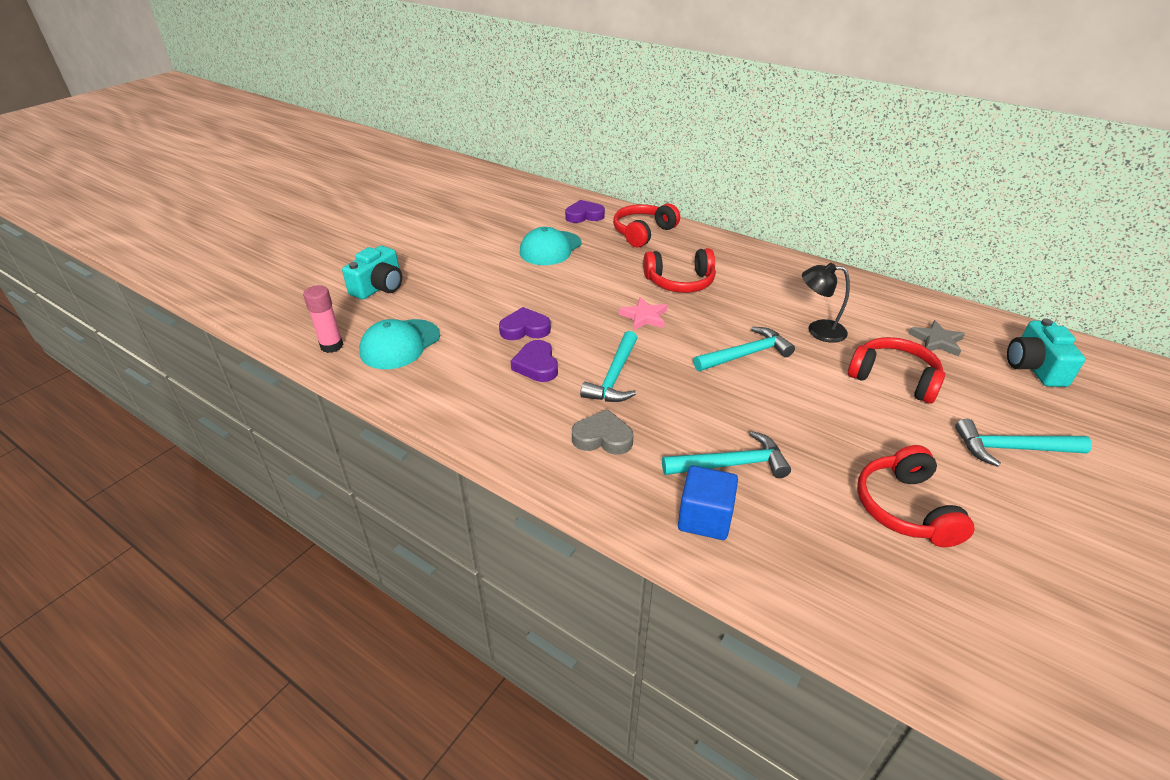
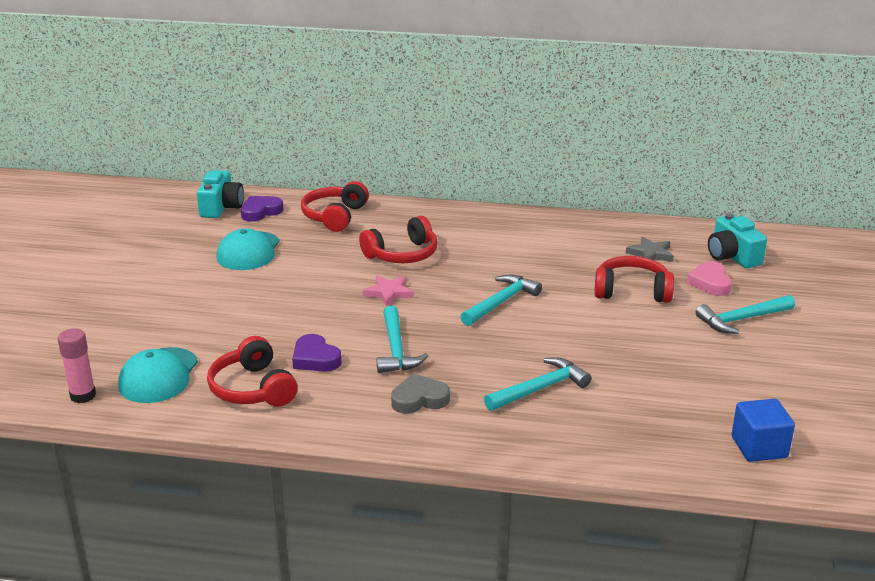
camera: 25 degrees left, 10 degrees down
(379, 287) = (86, 330): turquoise camera -> turquoise camera (221, 207)
(525, 329) = (279, 331): purple heart -> none
(704, 518) = (543, 432): blue cube -> blue cube (759, 447)
(818, 330) = (551, 268): black lamp -> none
(905, 508) = (686, 381): red headphones -> red headphones (252, 389)
(992, 392) = (710, 283): none -> pink heart

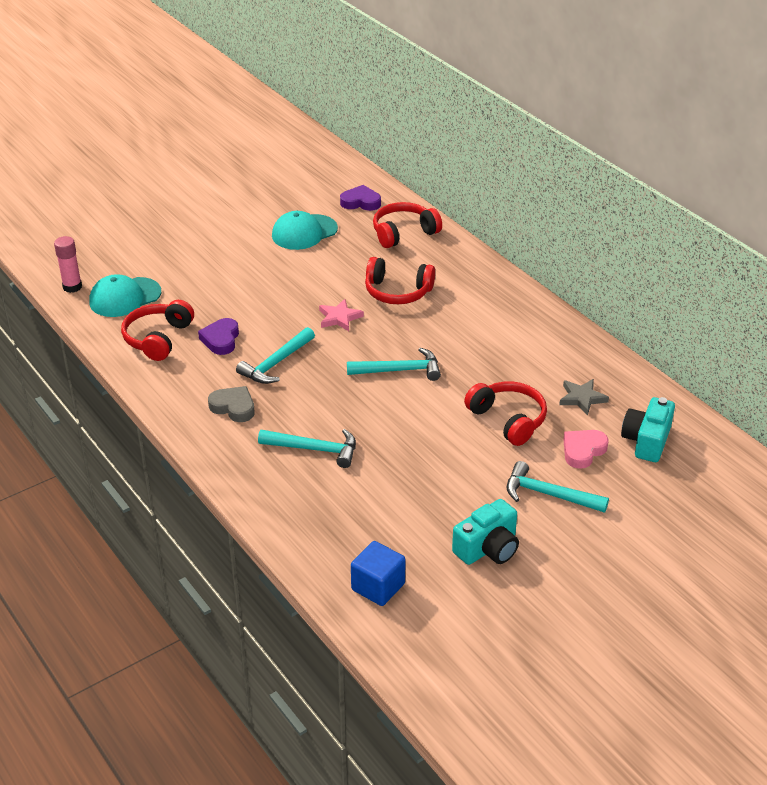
camera: 45 degrees right, 10 degrees up
(221, 207) = (341, 185): turquoise camera -> turquoise camera (488, 548)

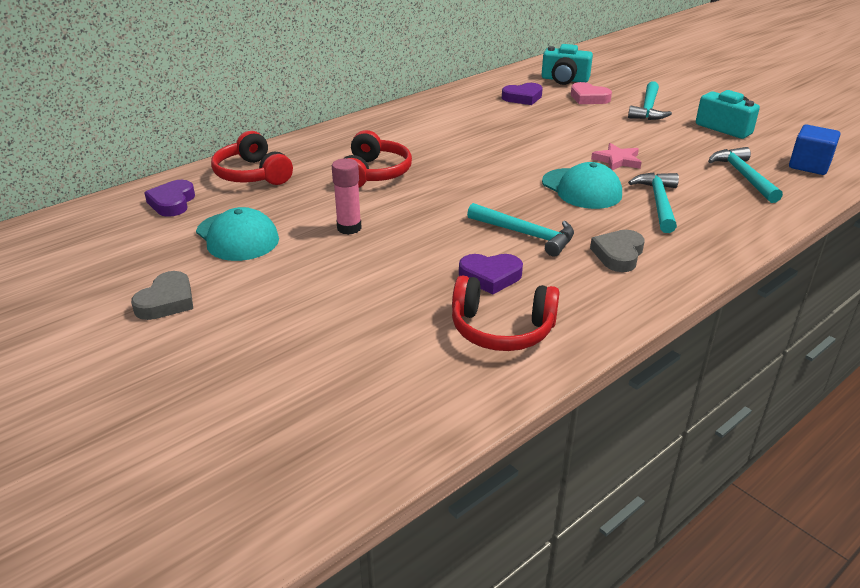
camera: 95 degrees left, 5 degrees down
(72, 287) = (375, 449): pink glue stick -> pink glue stick (349, 228)
(125, 297) = (402, 378): turquoise cap -> turquoise cap (581, 189)
(230, 213) = (167, 301): none -> grey heart
(339, 318) = (428, 202): pink star -> pink star (617, 160)
(399, 370) = (513, 168): turquoise hammer -> turquoise hammer (743, 176)
(508, 419) = (564, 122): red headphones -> none
(582, 398) = (523, 98): grey star -> purple heart

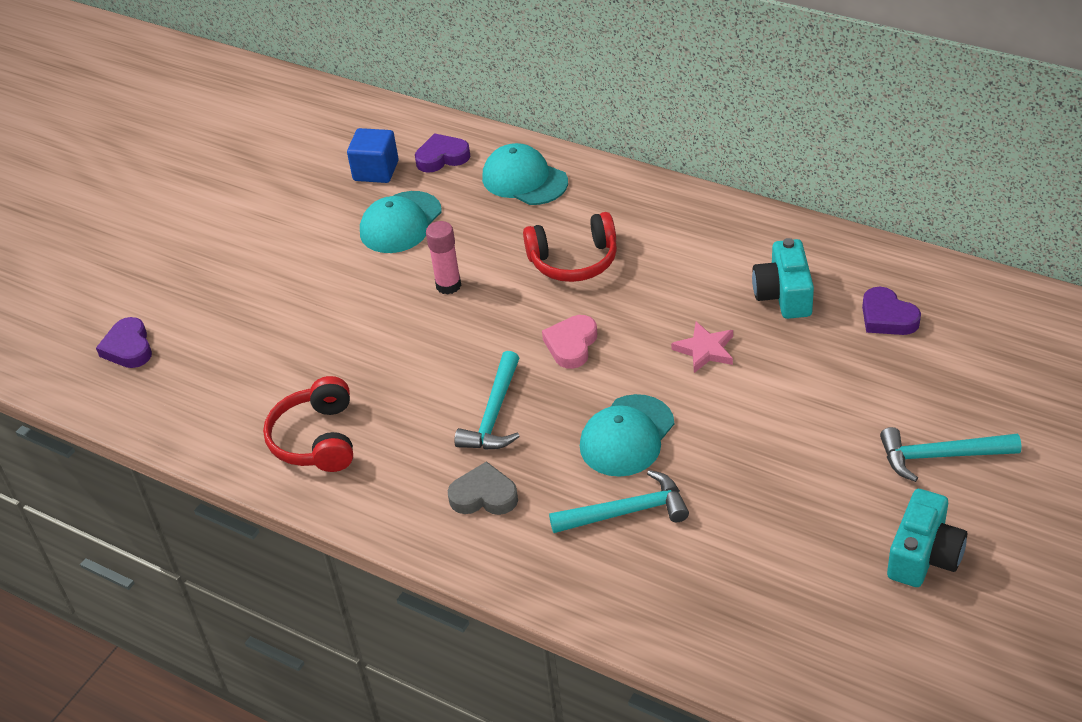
camera: 75 degrees right, 10 degrees up
(167, 301) = (286, 230): grey heart -> none
(252, 174) = (524, 180): red headphones -> turquoise cap
(490, 277) = (400, 409): purple heart -> purple heart (128, 348)
(564, 80) = (996, 343): turquoise camera -> turquoise camera (784, 295)
(588, 98) = (937, 384): pink heart -> pink heart (571, 345)
(617, 160) = (729, 454): pink star -> pink star (705, 350)
(743, 176) = (752, 589): turquoise hammer -> none
(809, 165) = (836, 663): blue cube -> blue cube (376, 171)

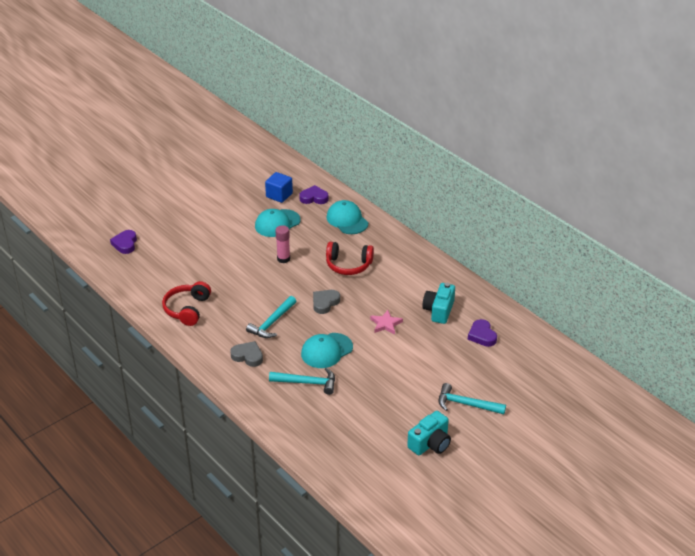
camera: 15 degrees right, 5 degrees down
(571, 345) = (325, 303): pink heart -> grey heart

